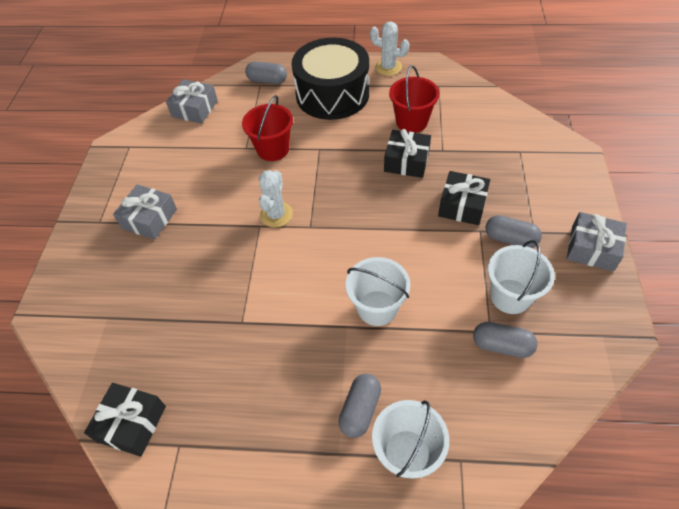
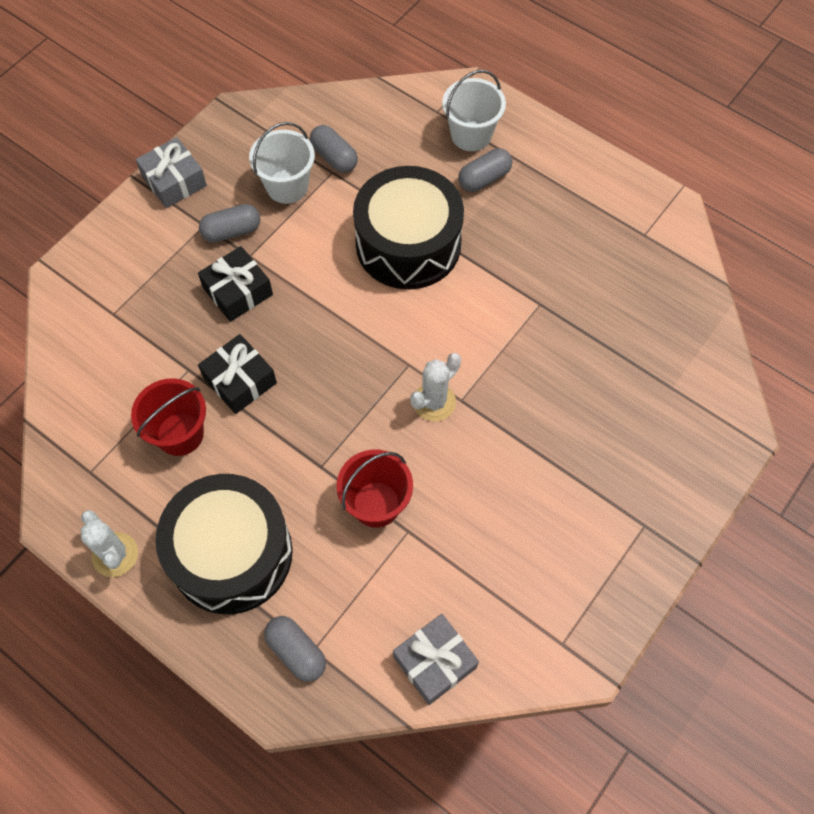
camera: 150 degrees left, 10 degrees up
(131, 423) = (678, 272): black gift -> none
(149, 219) = (581, 490): grey gift -> none
(377, 308) = (408, 244): white bucket -> black drum
(510, 239) = (232, 231): grey capsule -> grey capsule turned 75 degrees counterclockwise

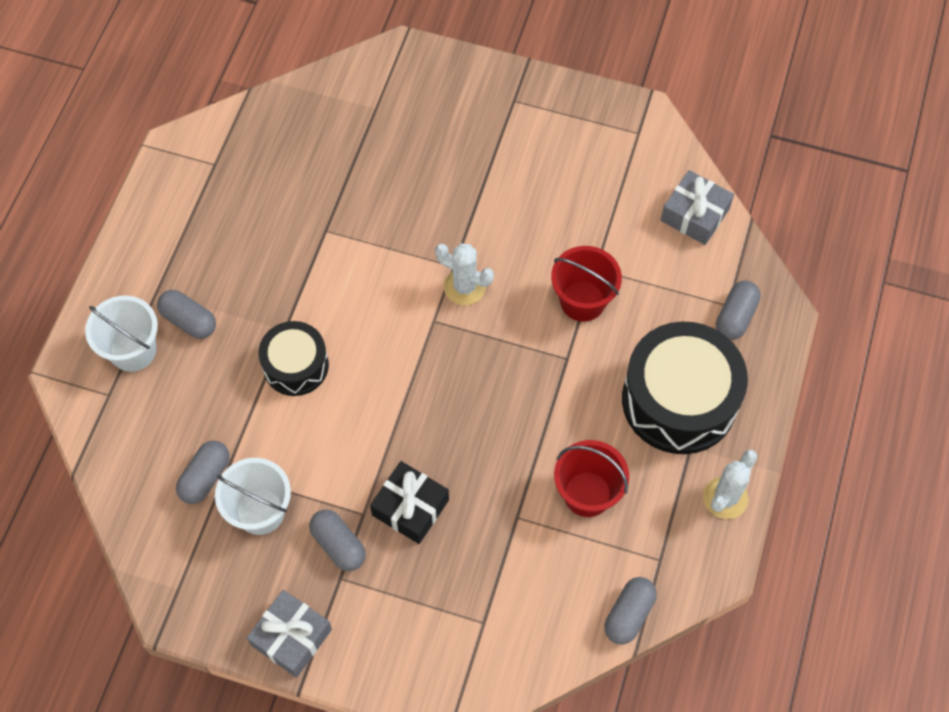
camera: 110 degrees left, 0 degrees up
(57, 426) = (628, 614): none -> grey capsule
(240, 380) = (509, 463): black gift -> none
(408, 244) = (296, 365): black drum -> black drum, size x0.57

